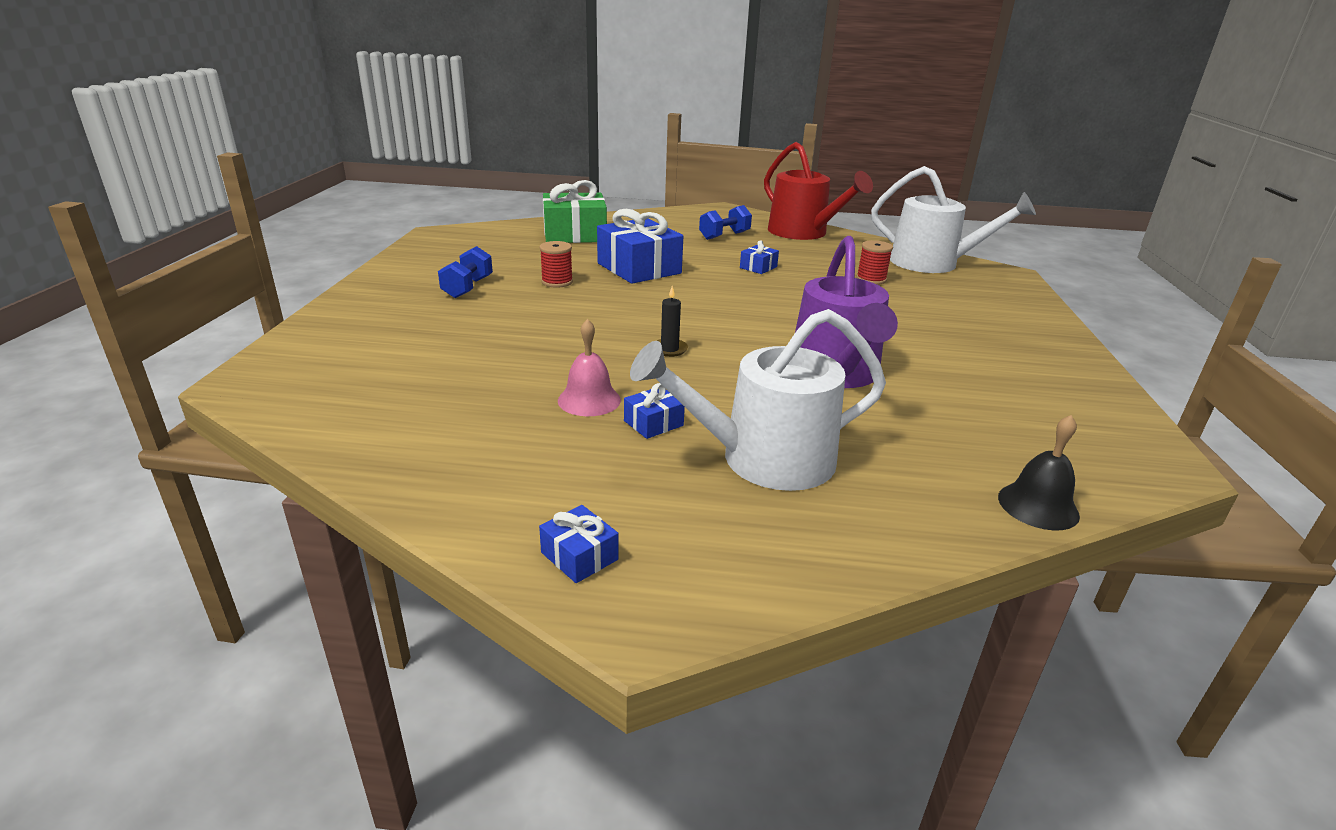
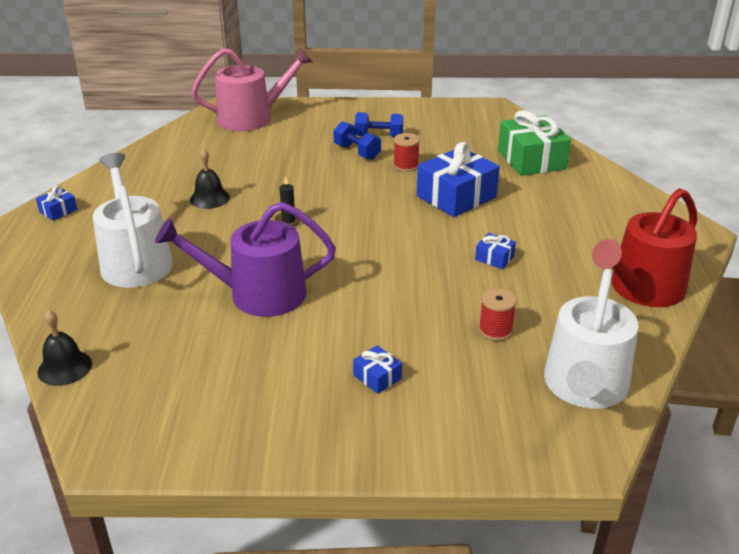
camera: 85 degrees right, 5 degrees up
(323, 362) = (251, 118): none -> pink watering can
(589, 400) = (209, 198): pink bell -> black bell
(653, 423) = (180, 221): blue gift -> blue gift (377, 377)
(724, 236) = (588, 236): blue dumbbell -> blue dumbbell (357, 152)

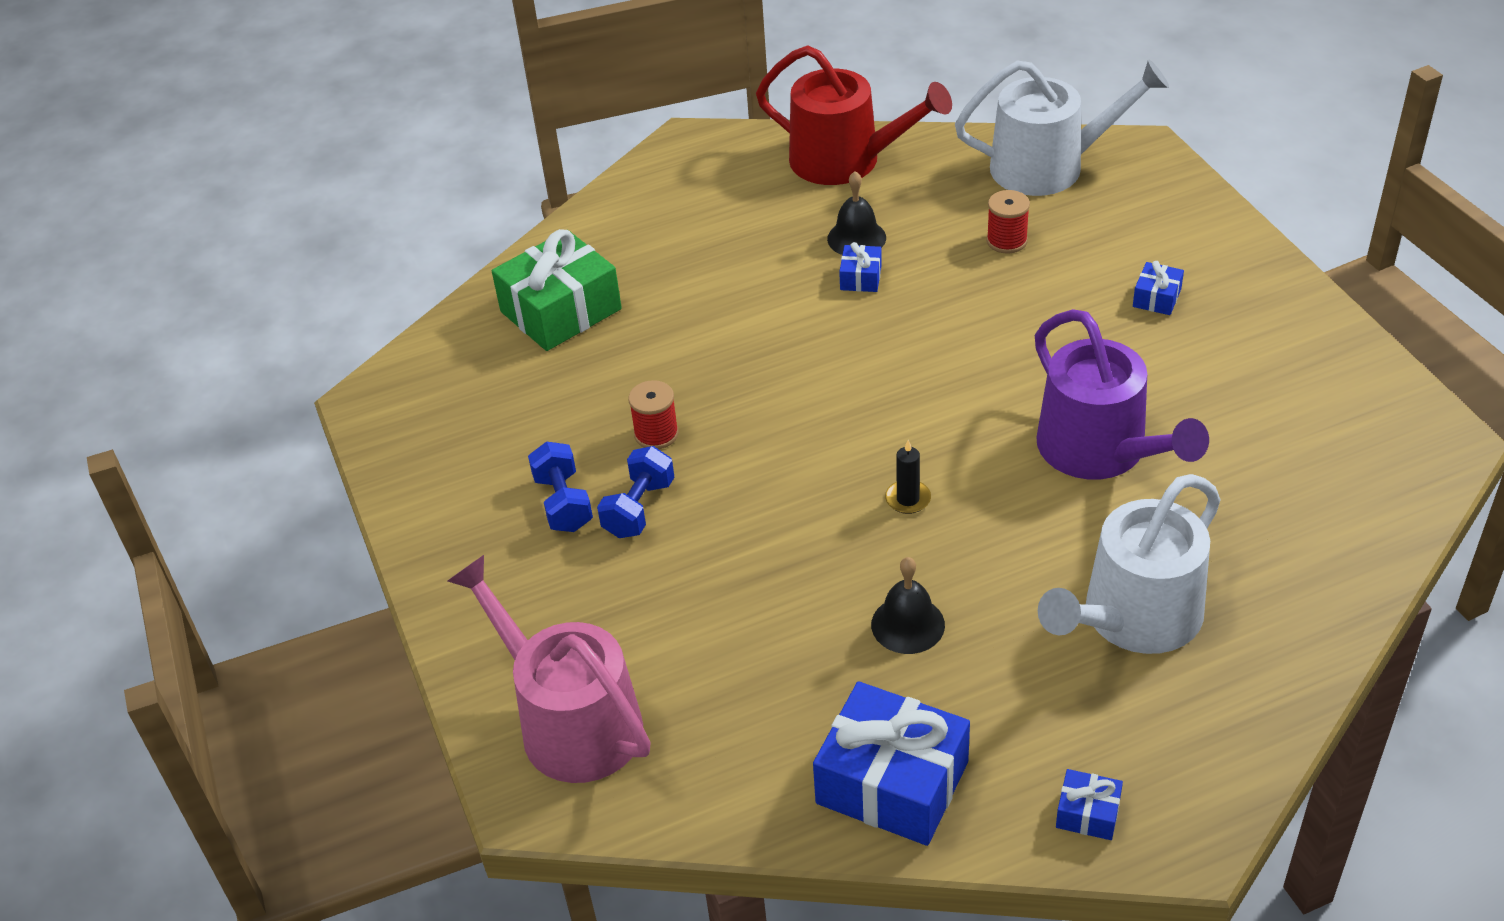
camera: 110 degrees left, 10 degrees up
(64, 367) = (1379, 553): black bell -> black bell (856, 238)
(456, 197) = (723, 352): blue gift -> blue gift (892, 782)

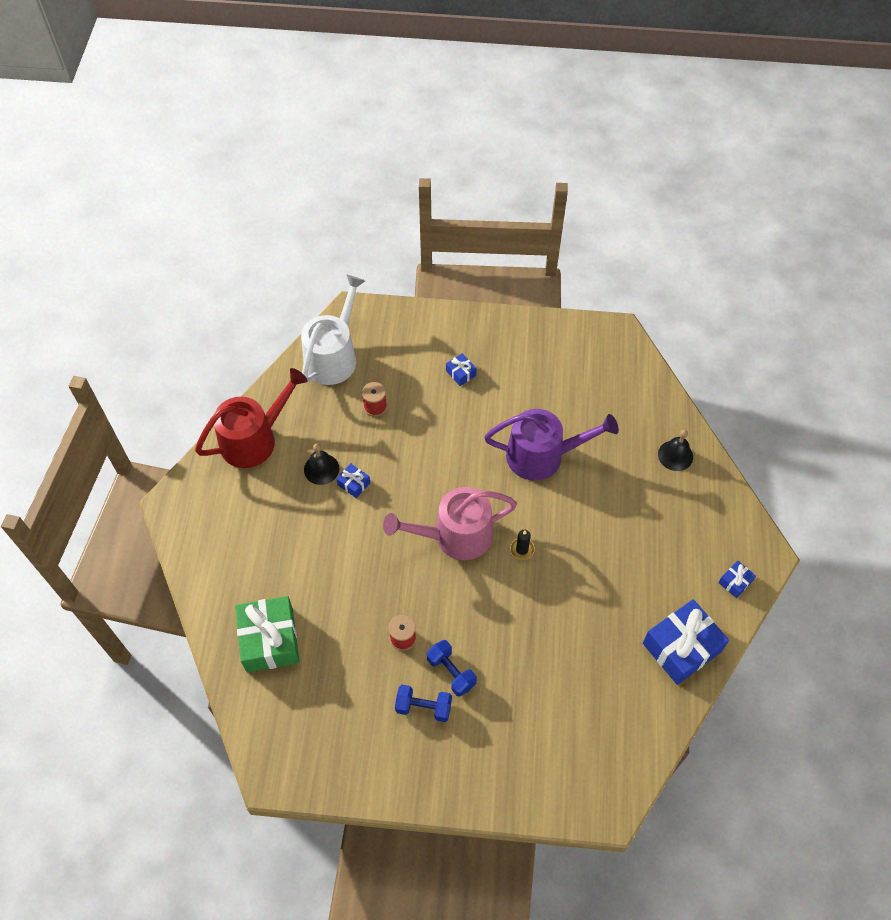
camera: 65 degrees left, 15 degrees up
(570, 721) = (572, 770): pink watering can -> pink watering can (455, 536)
(908, 624) = (598, 592): black bell -> black bell (675, 455)
(1133, 618) = (645, 503): white watering can -> none

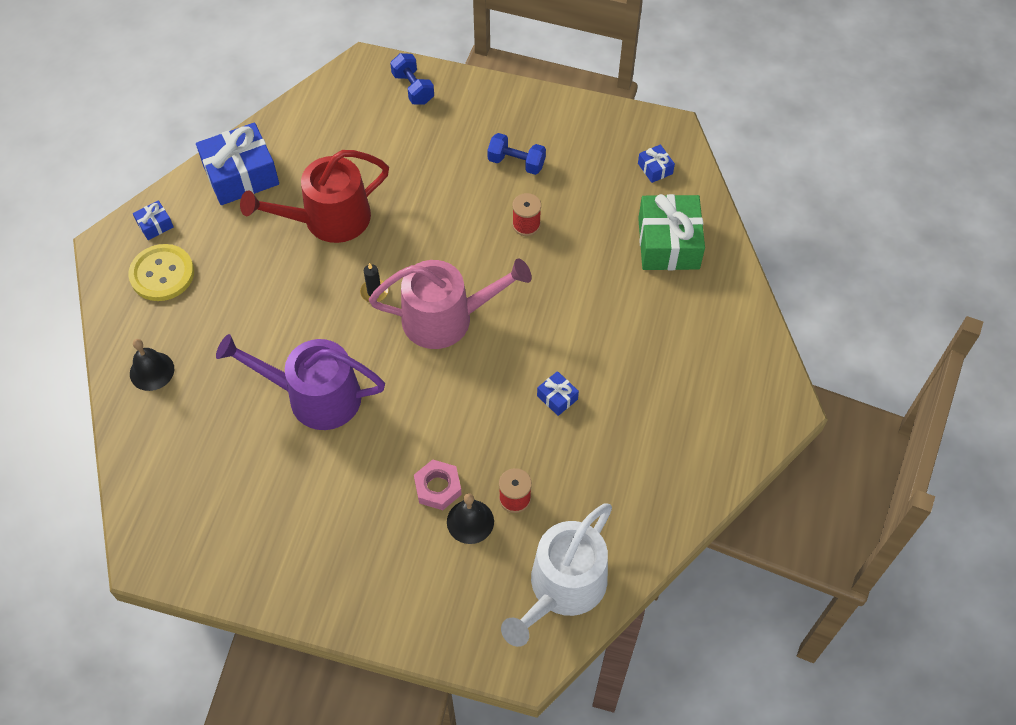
camera: 170 degrees left, 0 degrees up
(254, 439) = (681, 477): red watering can -> red watering can (328, 219)
(321, 469) = (595, 423): black bell -> black bell (470, 521)
(432, 405) = (438, 487): none -> pink nut
(451, 672) = (482, 187): blue dumbbell -> blue dumbbell (413, 88)
(461, 373) = (387, 530): blue gift -> blue gift (655, 168)
(706, 537) = (162, 274): none -> yellow button

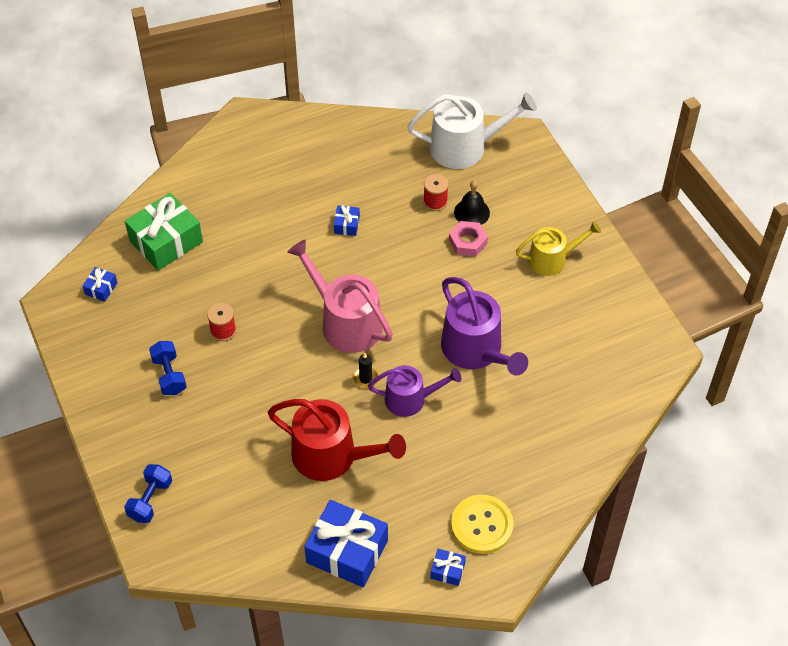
camera: 130 degrees left, 5 degrees down
(152, 371) = (556, 460): black bell -> none
(321, 310) = (410, 399): none -> purple watering can
(343, 548) = (552, 259): none -> yellow watering can

